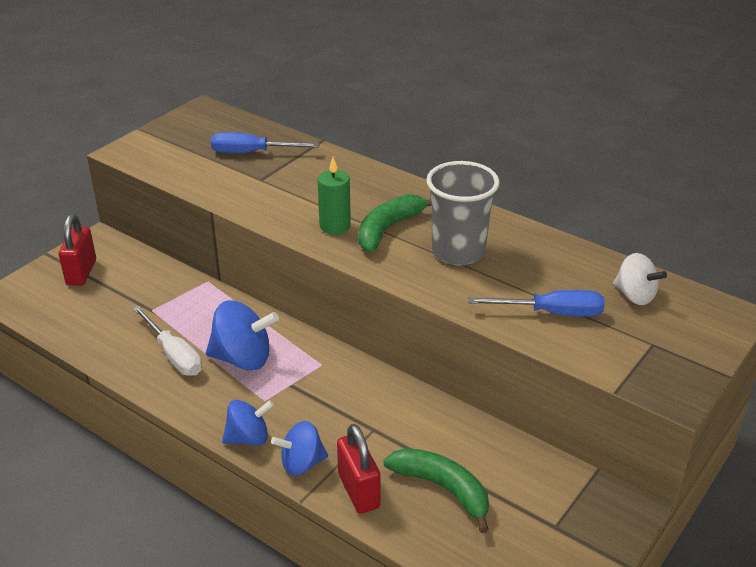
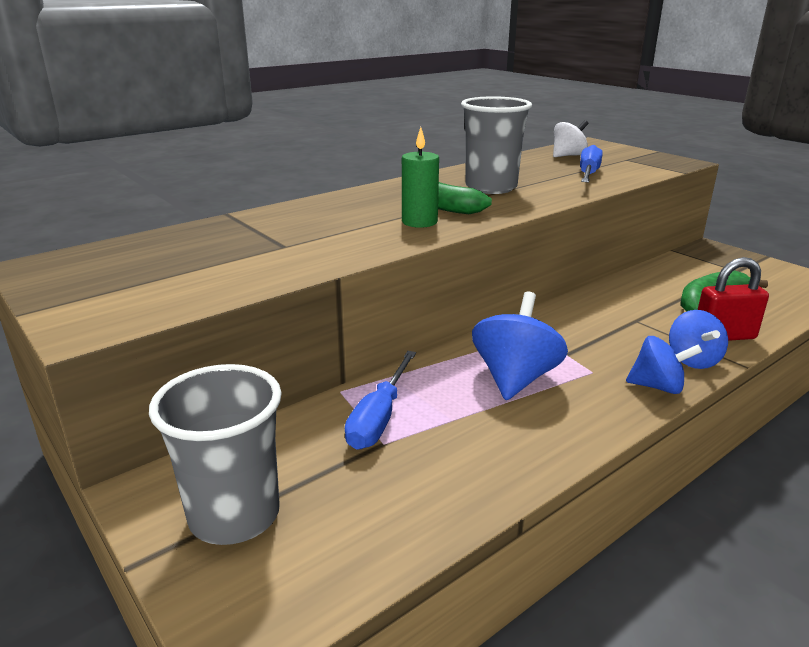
camera: 75 degrees left, 10 degrees down
(81, 272) = (234, 515): red padlock -> grey cup
(174, 355) = (496, 429): white screwdriver -> none
(248, 438) = (657, 386): blue spinning top -> blue spinning top turned 105 degrees clockwise
(252, 153) = (211, 245): blue screwdriver -> blue screwdriver (379, 418)

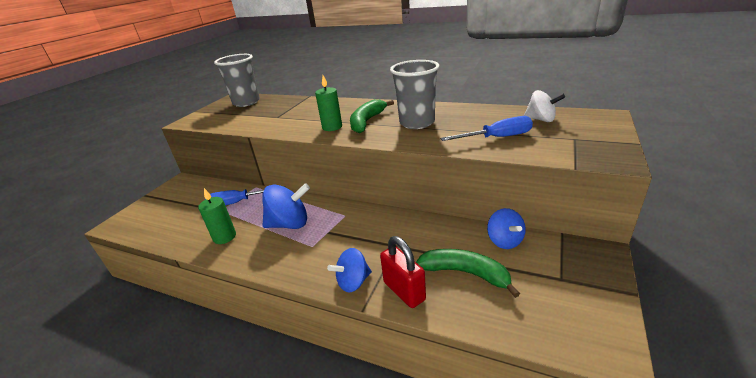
camera: 65 degrees right, 5 degrees up
(234, 515) = (169, 200): grey cup -> grey cup (246, 102)
(494, 447) = (224, 237): none -> green candle
(657, 386) = (307, 274): blue spinning top -> blue spinning top (504, 241)

